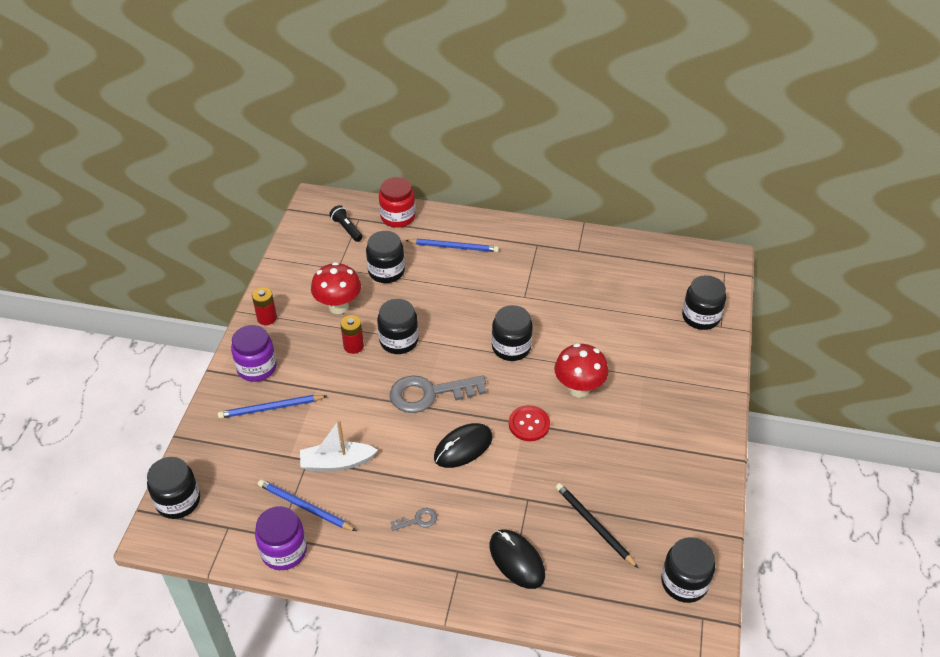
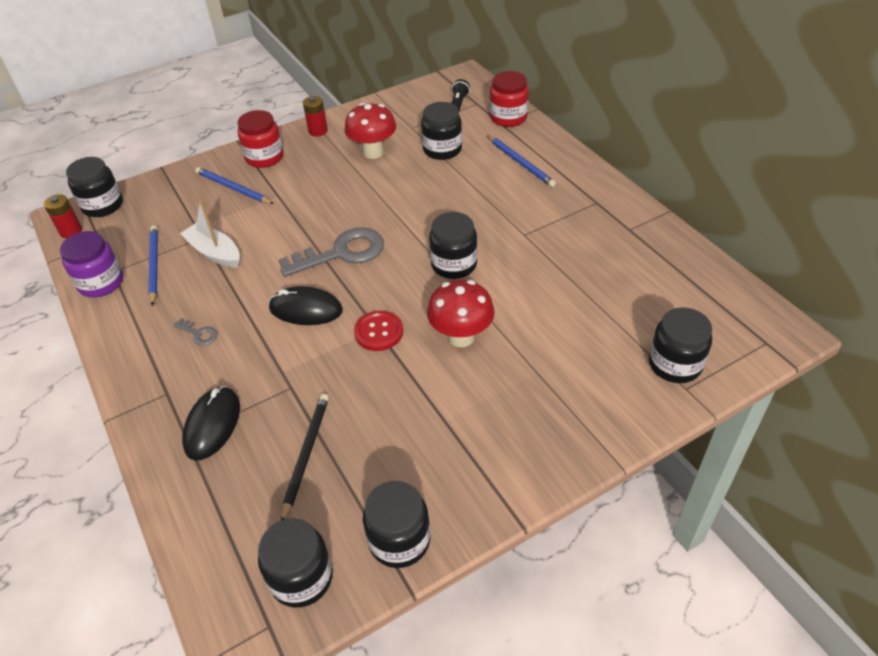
camera: 50 degrees right, 0 degrees up
(257, 367) = (264, 157): purple jar -> red jar
(353, 346) = (343, 185): red battery -> red battery (71, 231)
(399, 341) = (378, 202): black jar -> black jar (399, 540)
(429, 393) = (342, 253): grey key -> grey key turned 120 degrees clockwise

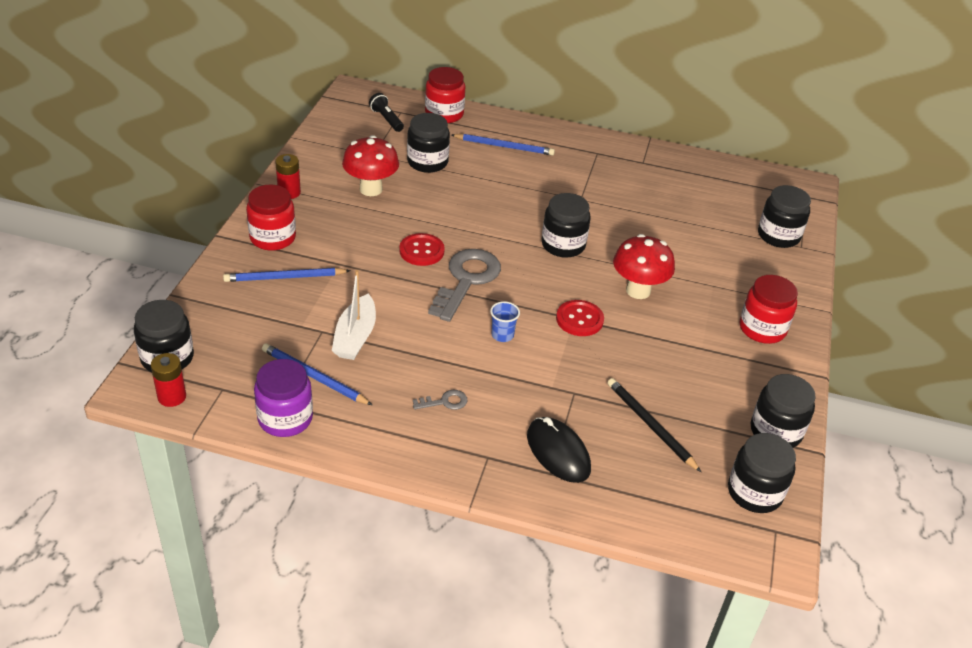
camera: 50 degrees left, 5 degrees down
(214, 252) = (355, 337): white boat -> white boat turned 75 degrees counterclockwise
(306, 309) = (502, 335): black mouse -> blue cup
(342, 214) = (421, 251): none -> red button
(526, 440) = (762, 329): none -> red jar

